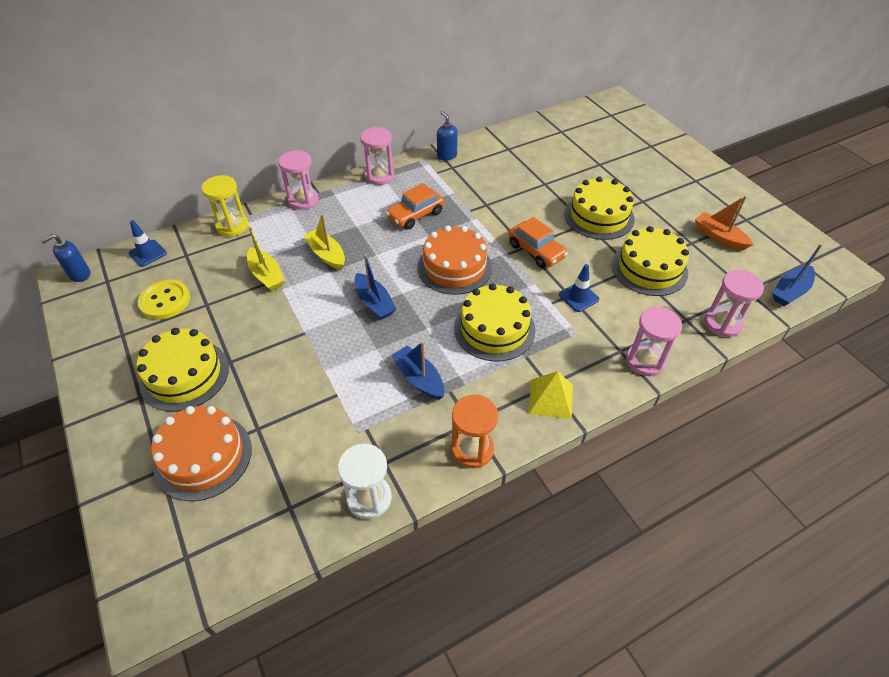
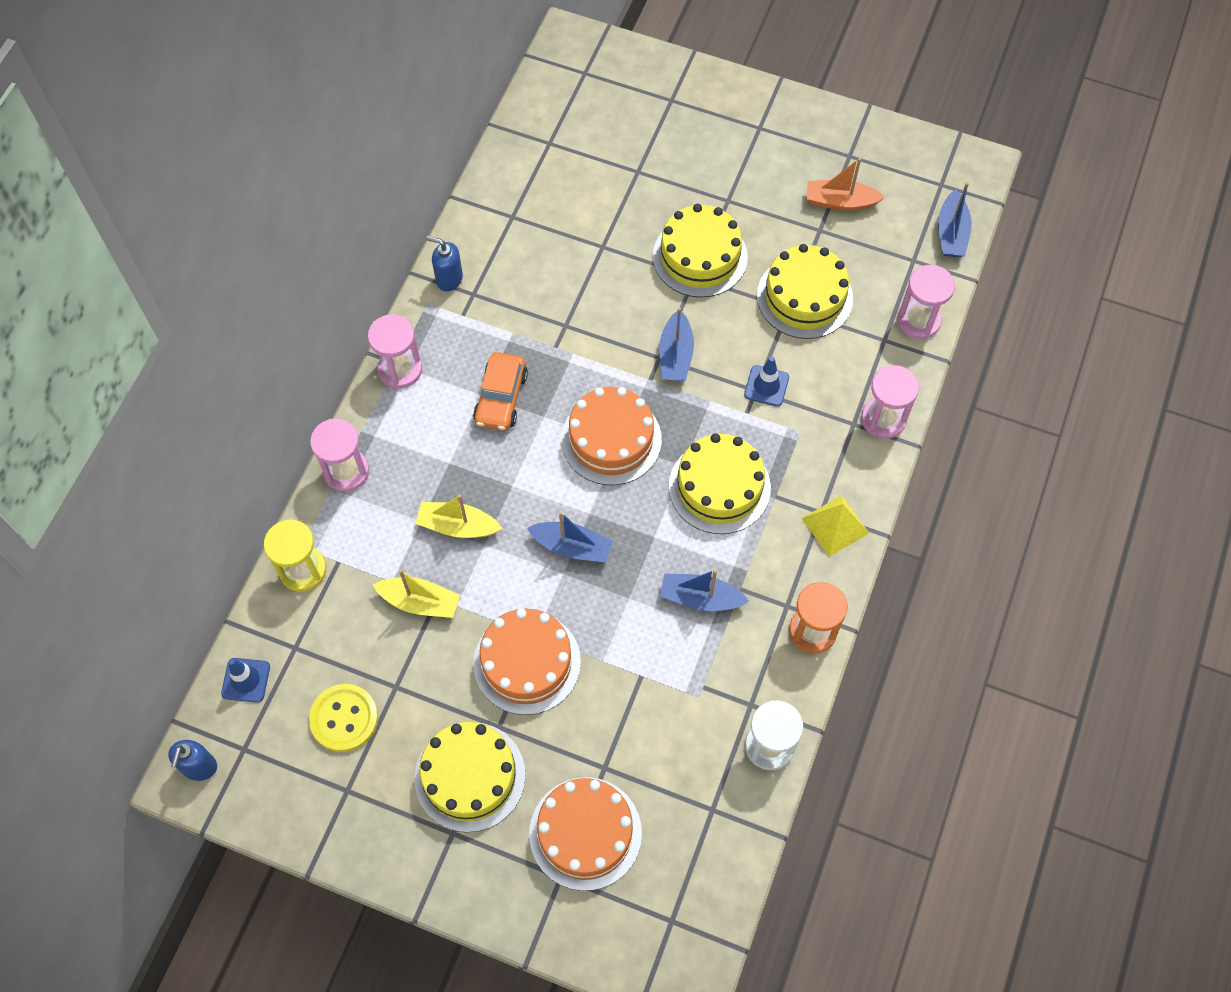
camera: 40 degrees left, 15 degrees up
(283, 341) = (527, 662): none -> orange cake
(536, 251) = (675, 355): orange car -> blue boat

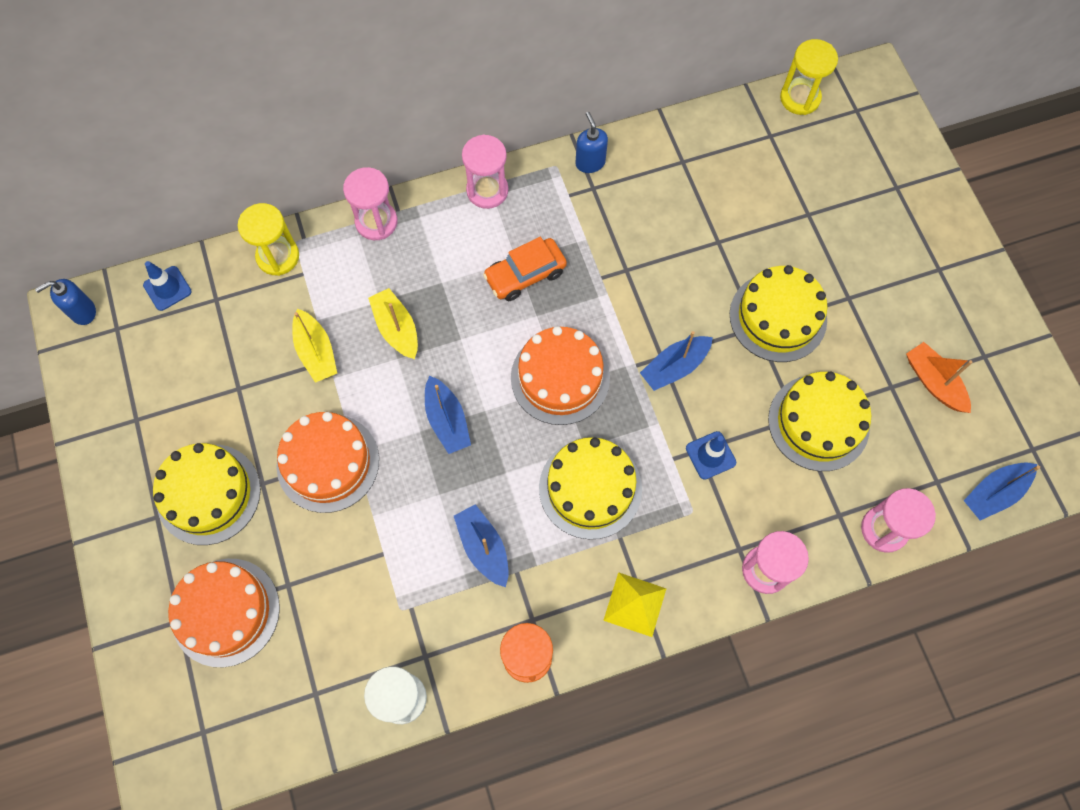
camera: 50 degrees right, 5 degrees up
(344, 719) = (188, 374): yellow button -> none
(538, 99) = (800, 98): none -> yellow hourglass

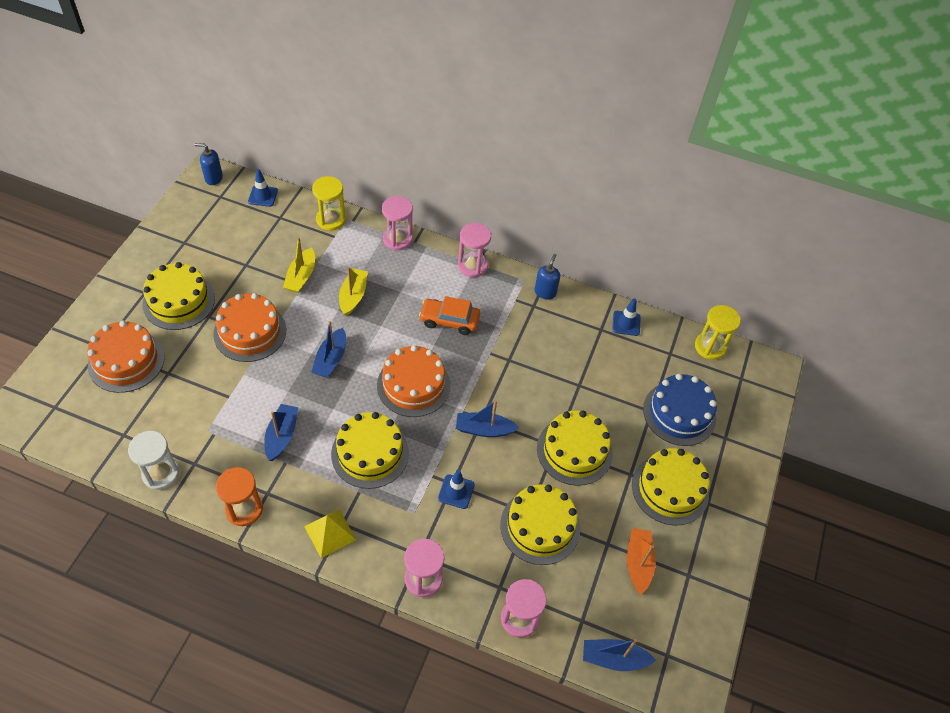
camera: 35 degrees right, 15 degrees down
(700, 135) = (626, 323): none -> blue traffic cone
(835, 195) = (679, 413): none -> blue cake
(895, 283) = (670, 489): none -> yellow cake

